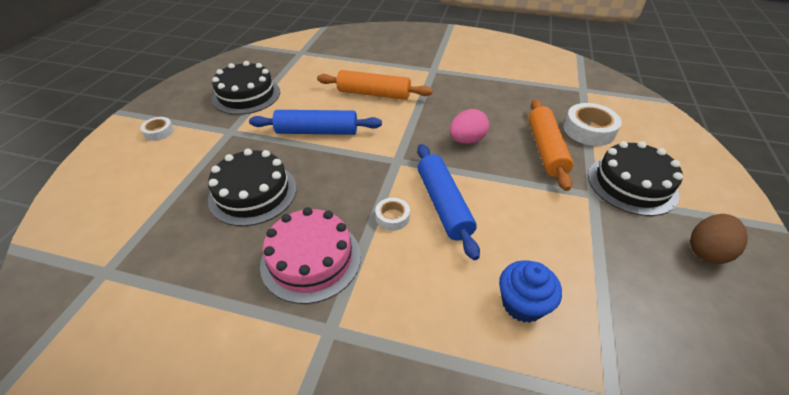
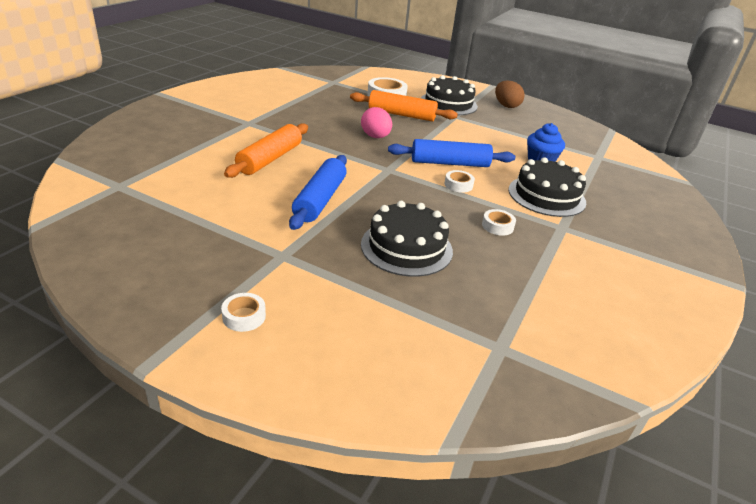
camera: 80 degrees left, 10 degrees down
(246, 95) = (202, 237): black cake -> black cake (546, 196)
(311, 259) = (497, 226): pink cake -> white tape

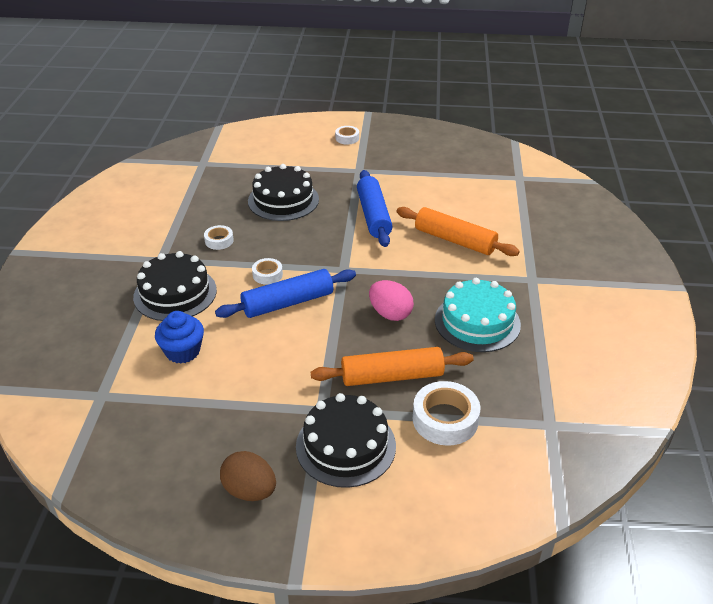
camera: 160 degrees right, 5 degrees up
(270, 159) = (455, 240): orange rolling pin -> orange rolling pin turned 60 degrees counterclockwise
(320, 117) = (477, 322): none -> turquoise cake

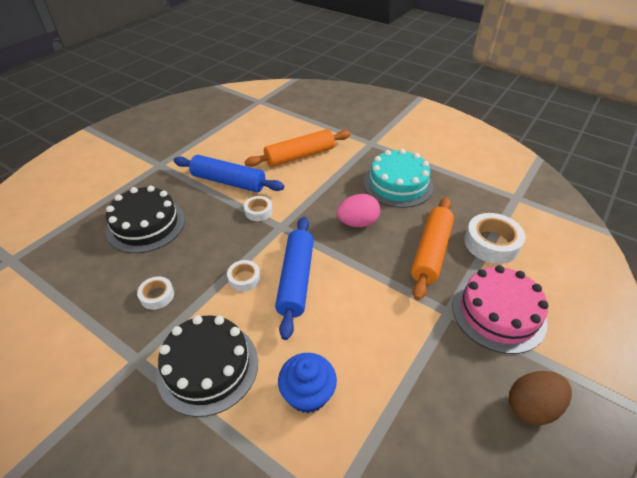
camera: 60 degrees left, 5 degrees up
(345, 446) = (498, 313): black cake -> pink cake
(347, 138) = (106, 152): white tape -> white tape (258, 211)

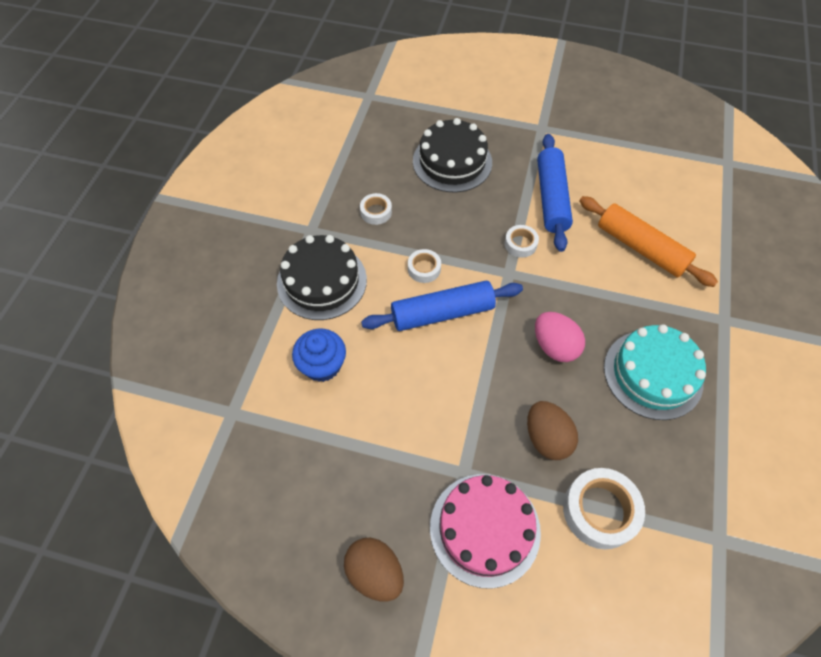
camera: 70 degrees right, 15 degrees up
(431, 252) = (547, 438): orange rolling pin -> brown egg

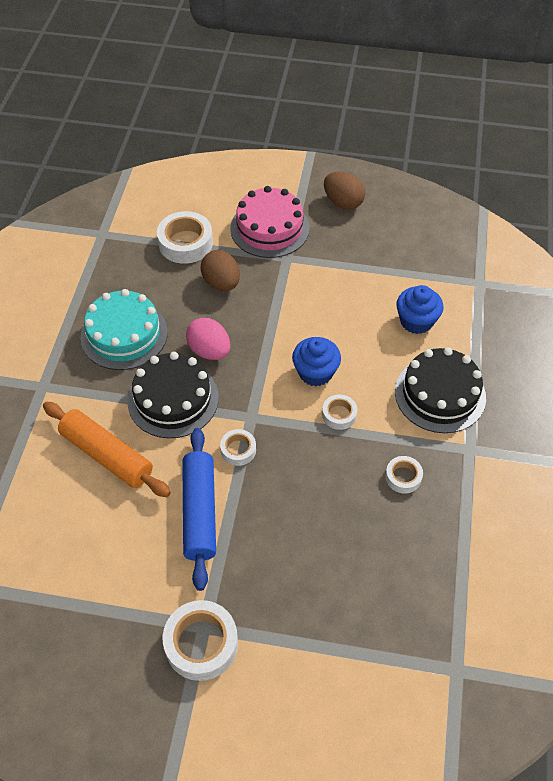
camera: 175 degrees right, 5 degrees down
(442, 313) = (315, 372): blue rolling pin -> blue cupcake
(452, 162) = (322, 557): black cake -> black cake (173, 399)
(543, 119) = (201, 643): none -> white tape

